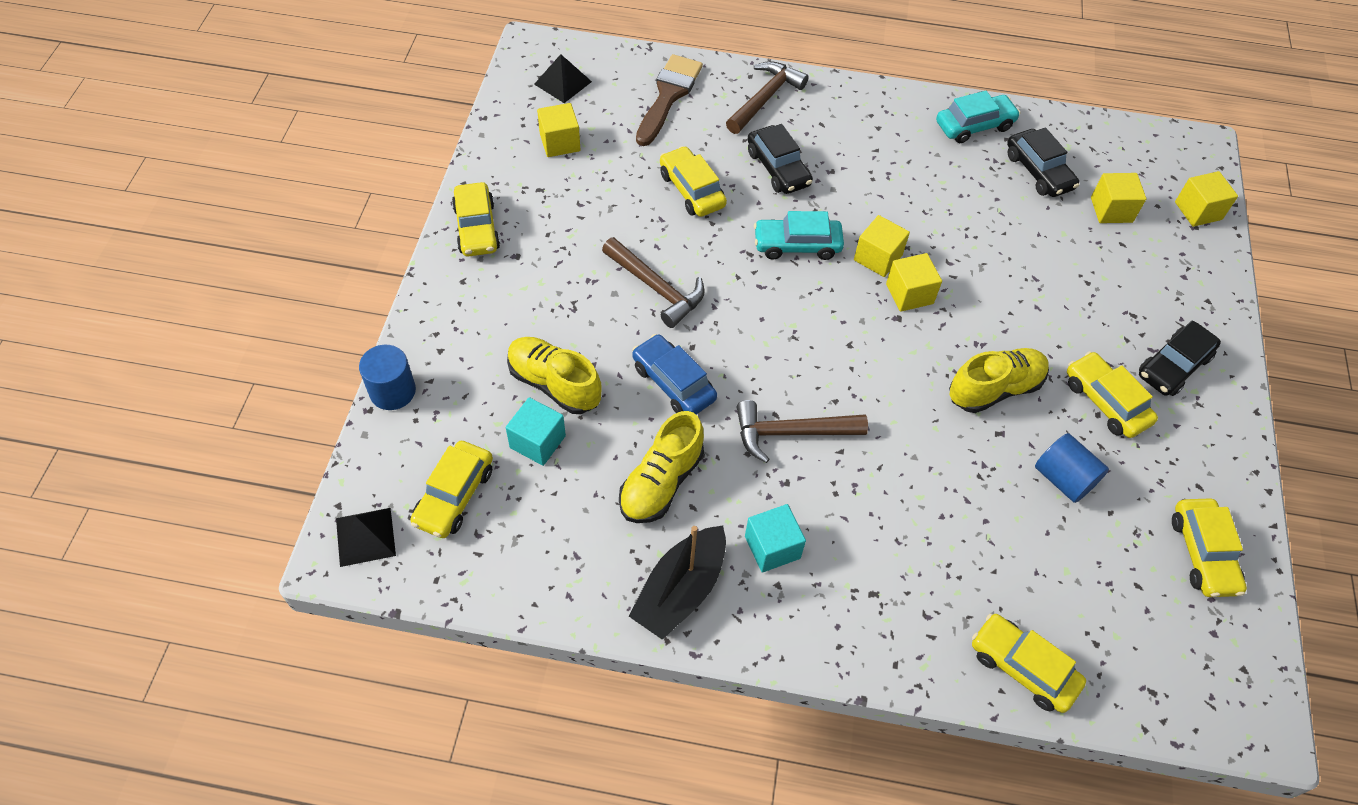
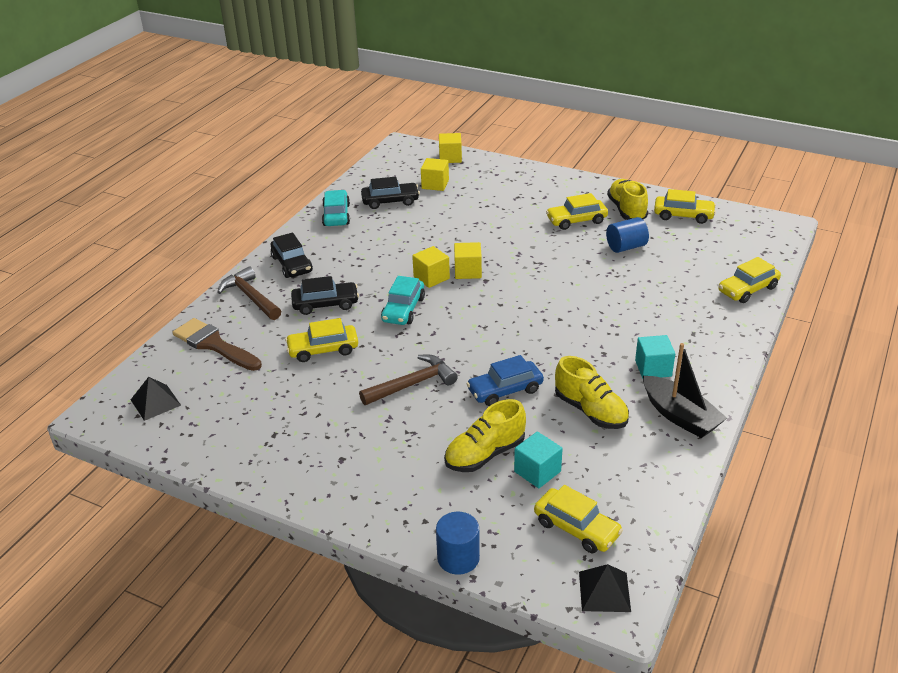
camera: 70 degrees left, 20 degrees down
(476, 228) = (297, 480): yellow car -> none
(560, 142) = (227, 414): yellow cube -> none
(791, 433) = (565, 343): brown hammer -> none
(994, 389) = (555, 256): yellow shoe -> yellow shoe (626, 210)
(1173, 366) = (558, 193): black car -> black car (292, 264)

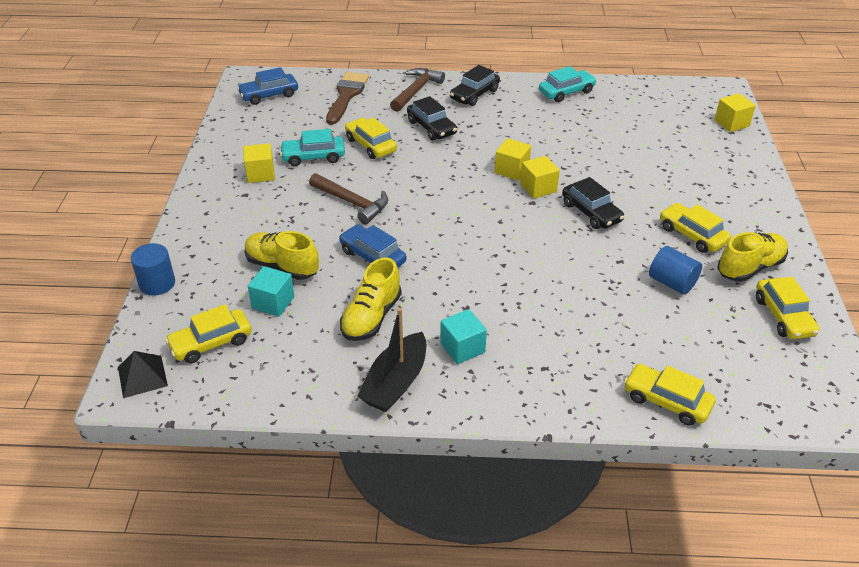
camera: 65 degrees right, 5 degrees up
(155, 402) = (269, 95): black pyramid -> blue car
(390, 201) = (616, 112): black car -> black car (591, 212)
(403, 309) = (452, 168): turquoise car -> turquoise car (313, 157)
(435, 184) = (671, 128): yellow cube -> yellow cube (260, 174)
(576, 528) = (211, 343): yellow car -> yellow car turned 45 degrees clockwise

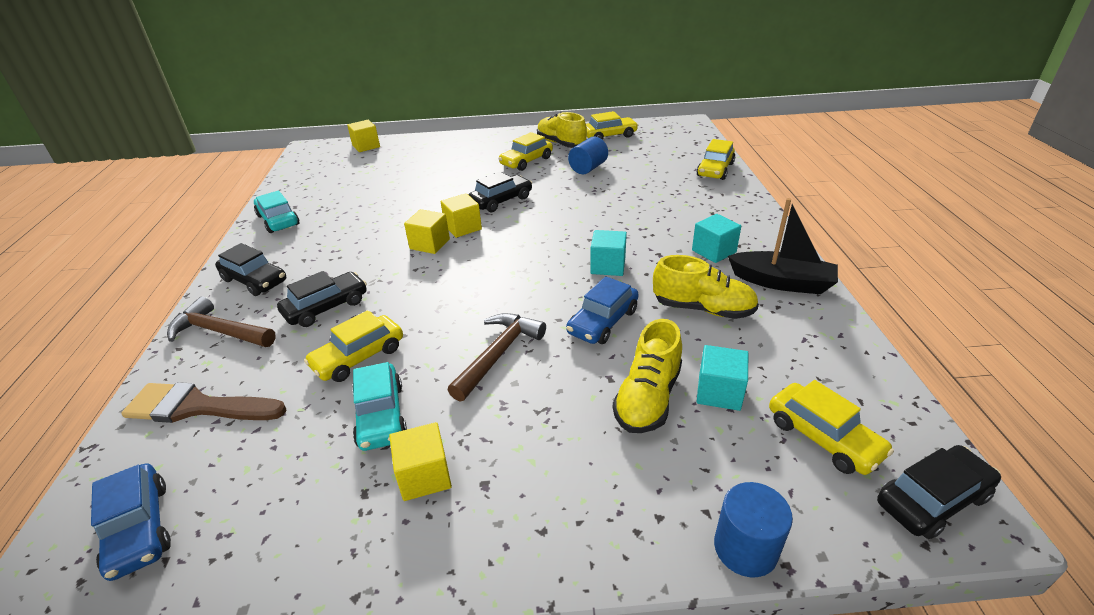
camera: 95 degrees left, 5 degrees down
(142, 376) = (932, 499): black pyramid -> black car
(452, 270) = (608, 266): none -> turquoise cube

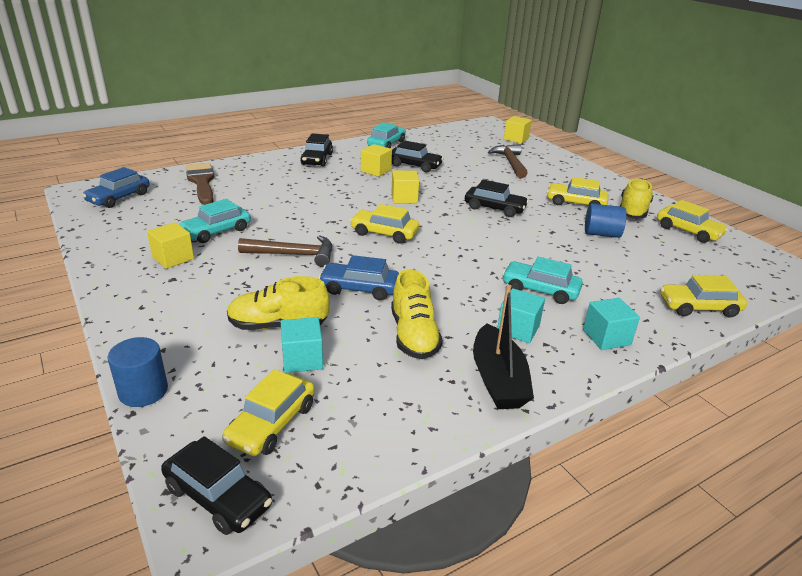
camera: 60 degrees right, 5 degrees down
(220, 332) = (264, 166): brown hammer -> brown hammer (510, 163)
(326, 307) = (305, 187): black car -> black car (414, 165)
(358, 357) = (264, 210): yellow car -> yellow car (384, 233)
(463, 227) = (438, 204): yellow cube -> yellow cube (376, 171)
(608, 266) = (440, 276): turquoise cube -> turquoise cube (606, 337)
(659, 223) = (540, 290): none -> turquoise car

